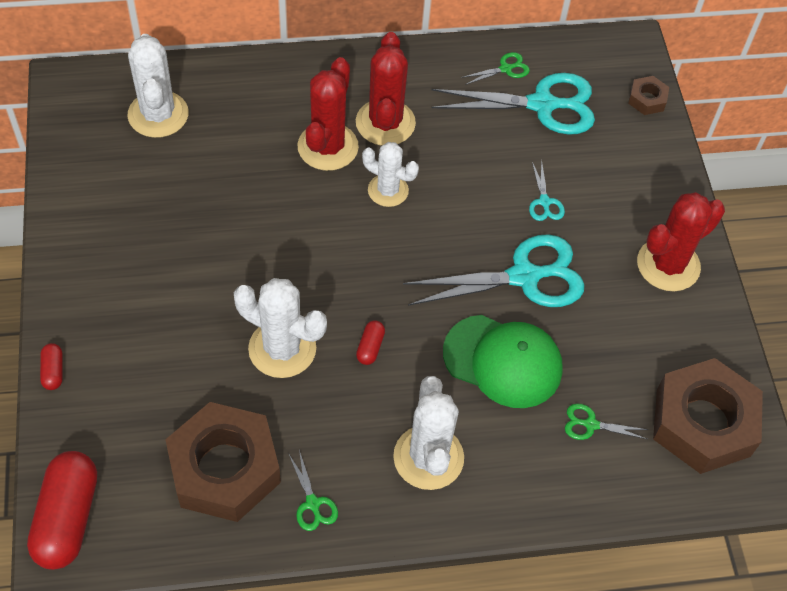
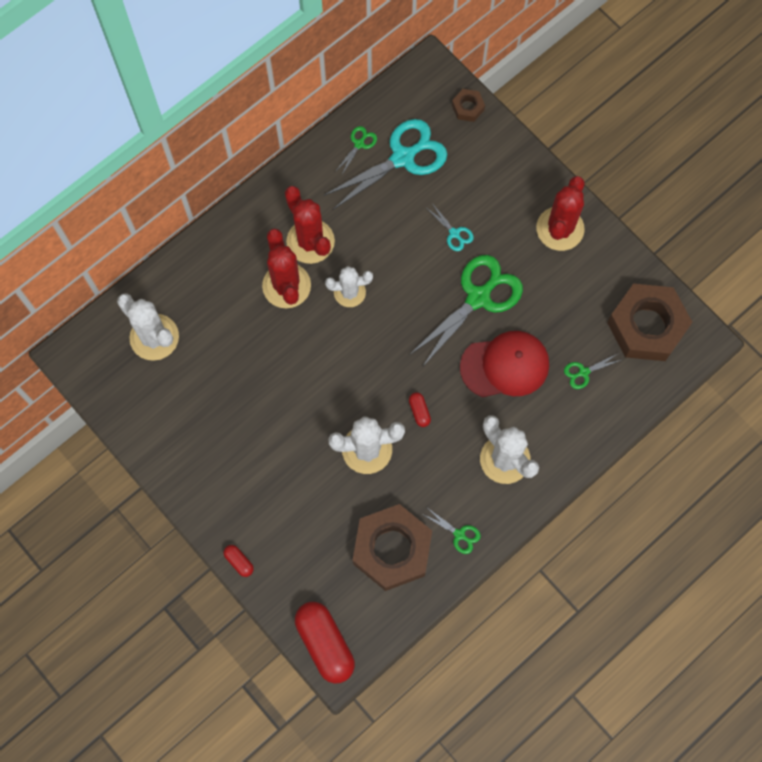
camera: 30 degrees left, 15 degrees up
(503, 361) = (505, 365): green cap -> red cap
(524, 277) = (478, 297): turquoise scissors -> green scissors

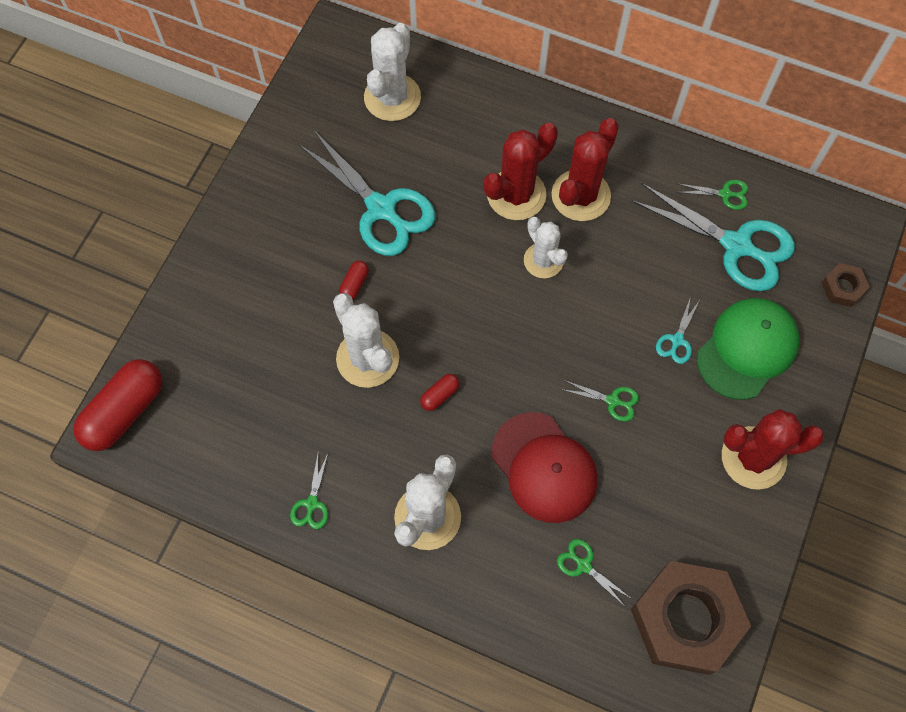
camera: 65 degrees right, 5 degrees down
(239, 562) = (182, 284): red capsule -> red capsule (354, 284)
(248, 387) = (381, 209): none -> turquoise scissors
(392, 549) = (262, 436): brown nut -> none
(478, 297) = (613, 401): green scissors -> green scissors, size x0.44
(482, 192) = (747, 349): none -> green cap

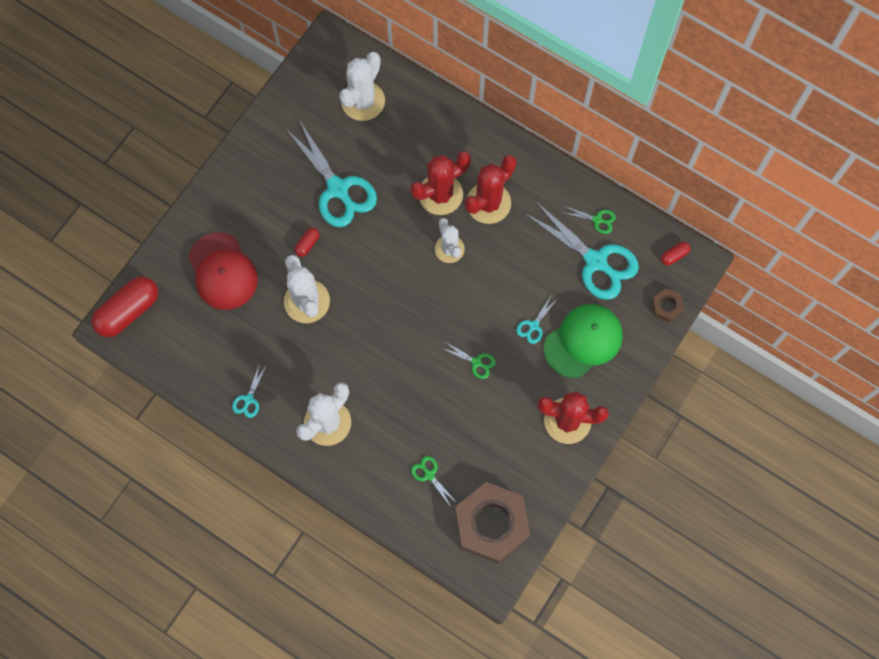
camera: 10 degrees right, 5 degrees up
(311, 504) = (248, 399): green scissors -> turquoise scissors
(439, 395) = (353, 337): red capsule -> red capsule (674, 255)
(544, 467) = (416, 402): red cap -> red cap (222, 271)

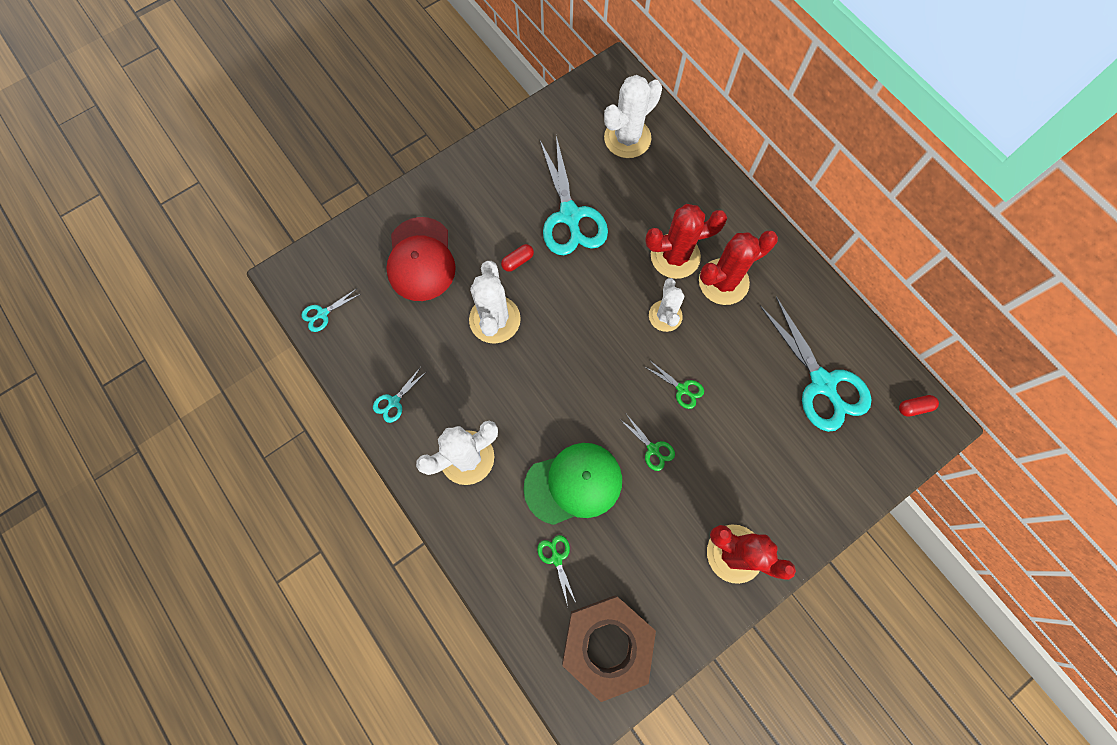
camera: 20 degrees right, 0 degrees up
(128, 311) = (311, 267): red capsule -> none
(533, 326) = (730, 430): turquoise scissors -> turquoise scissors (323, 314)
(583, 341) = (781, 467): green cap -> green cap (573, 483)
(597, 220) = (838, 339): green scissors -> green scissors (682, 389)
(666, 307) = (889, 462): brown nut -> none

